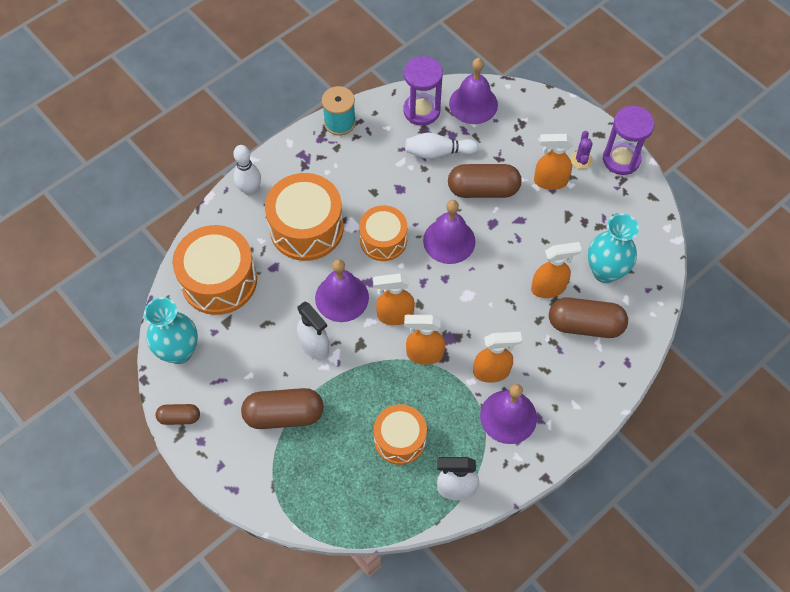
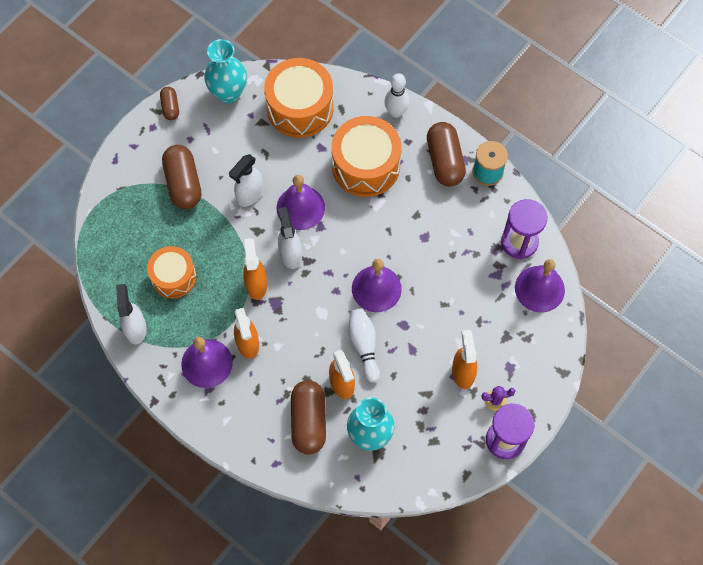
camera: 80 degrees right, 5 degrees up
(383, 240) = (366, 232): orange drum -> none
(394, 315) = (290, 254): orange spray bottle -> white spray bottle
(438, 152) = (473, 264): white bowling pin -> white bowling pin (364, 346)
(483, 189) = (439, 311): brown capsule -> brown capsule (444, 161)

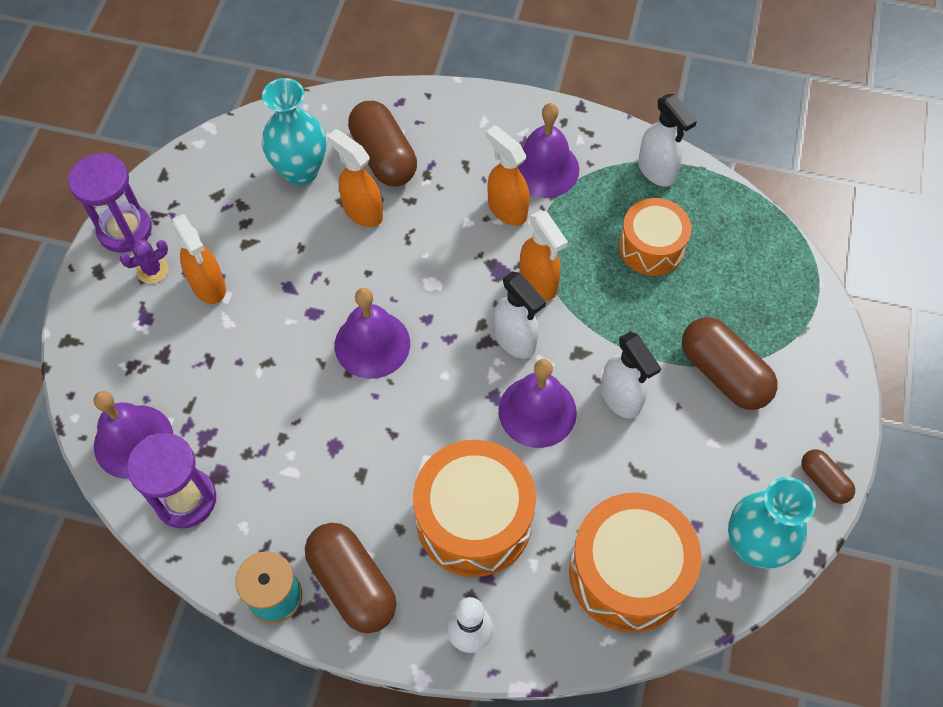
camera: 155 degrees right, 5 degrees down
(249, 195) = (621, 398): white spray bottle -> white spray bottle turned 135 degrees clockwise
(364, 346) = (355, 266): white bowling pin -> none

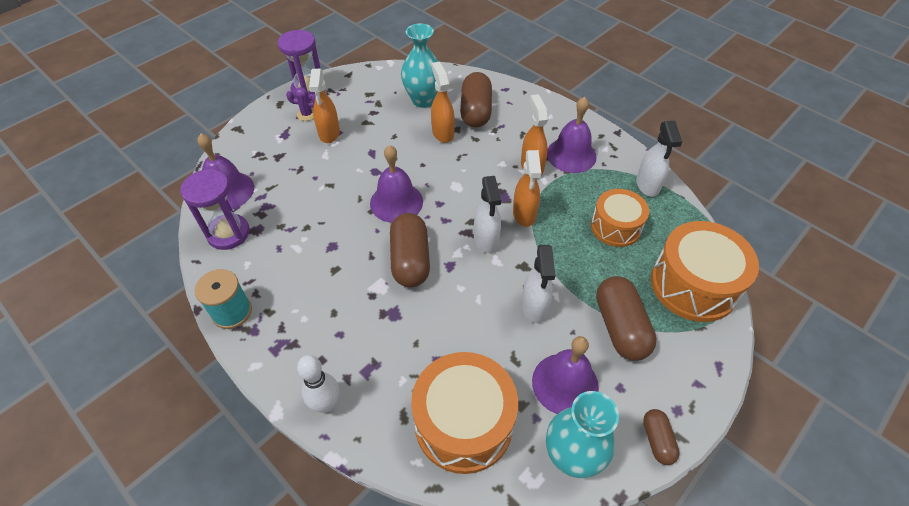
camera: 30 degrees right, 10 degrees down
(352, 584) = (280, 330): brown capsule -> brown capsule (410, 260)
(474, 519) = (383, 331): orange drum -> orange drum (693, 285)
(537, 411) = (471, 287): purple bell -> purple bell (565, 384)

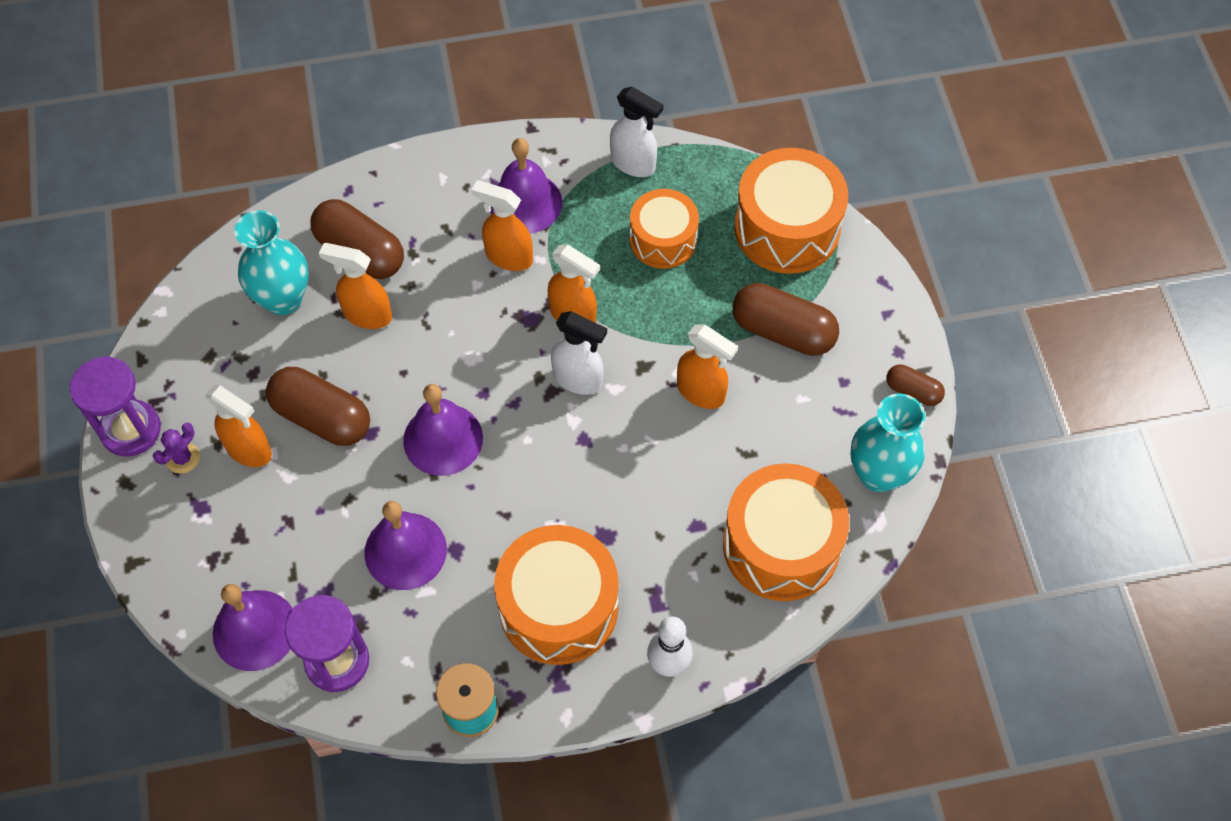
camera: 55 degrees left, 10 degrees up
(328, 317) = (558, 607): none -> orange drum
(410, 260) = (544, 476): brown capsule -> brown capsule (322, 417)
(534, 307) = (701, 392): white spray bottle -> orange spray bottle
(565, 384) = (805, 426): purple bell -> purple bell (405, 551)

